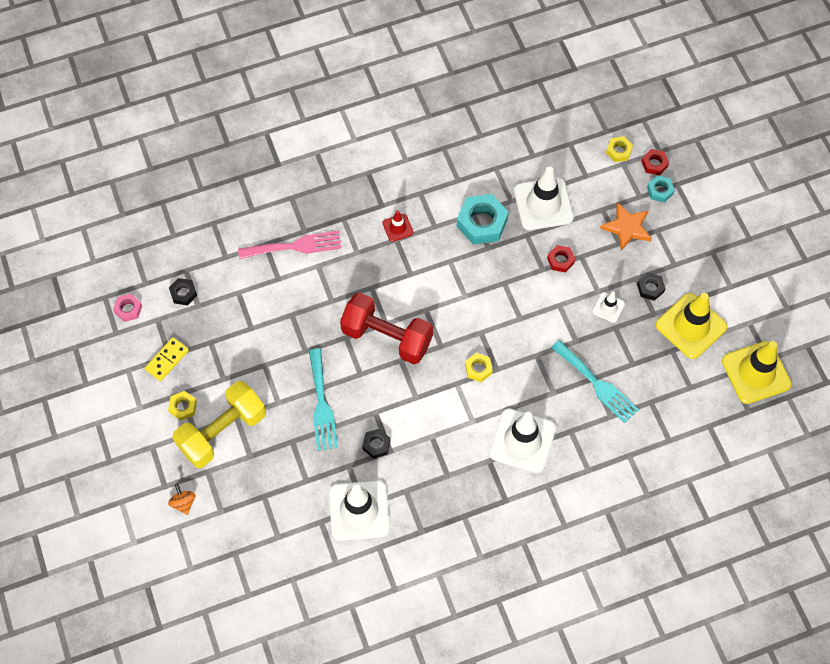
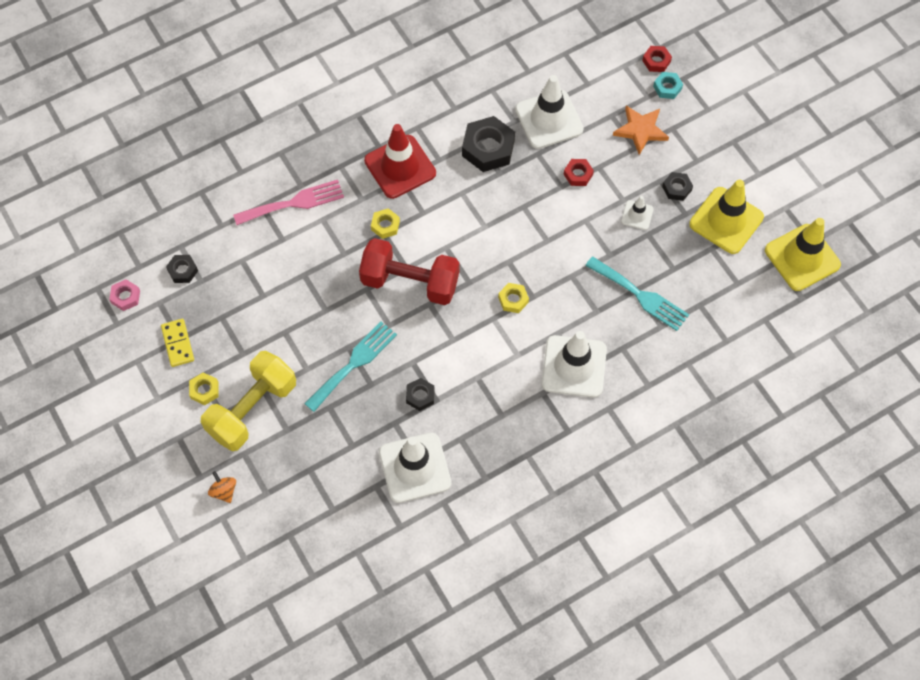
camera: 10 degrees left, 0 degrees up
(167, 360) = (178, 343): yellow domino -> yellow domino turned 45 degrees counterclockwise
(322, 404) = (354, 363): turquoise fork -> turquoise fork turned 120 degrees counterclockwise
(397, 228) = (400, 167): red traffic cone -> red traffic cone, size x2.06
(482, 223) = (488, 148): turquoise nut -> black nut
(618, 151) = (617, 53): yellow nut -> yellow nut (385, 225)

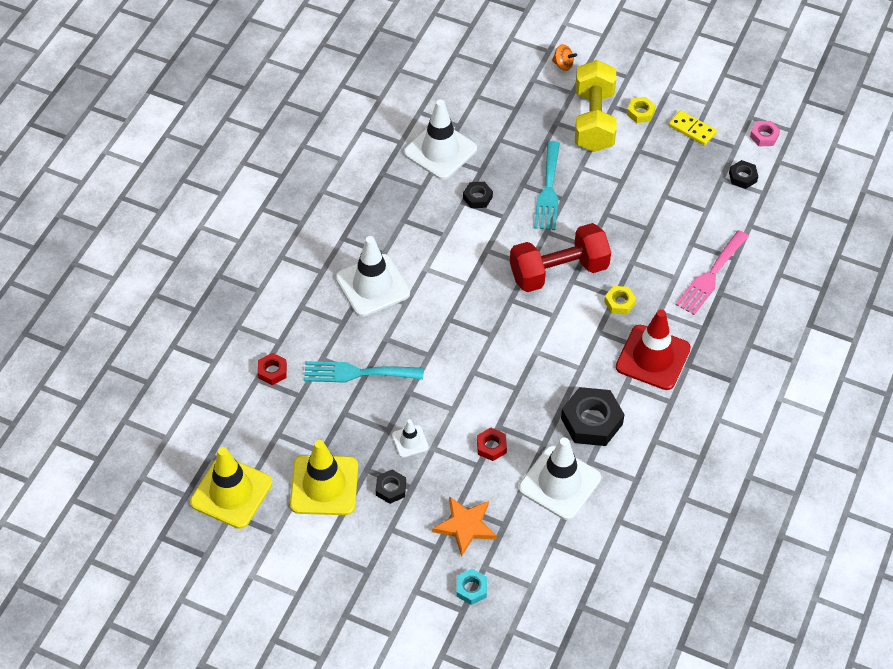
camera: 145 degrees right, 10 degrees down
(513, 300) = (463, 307): yellow nut -> none
(656, 61) = (503, 612): red nut -> red nut (272, 371)

